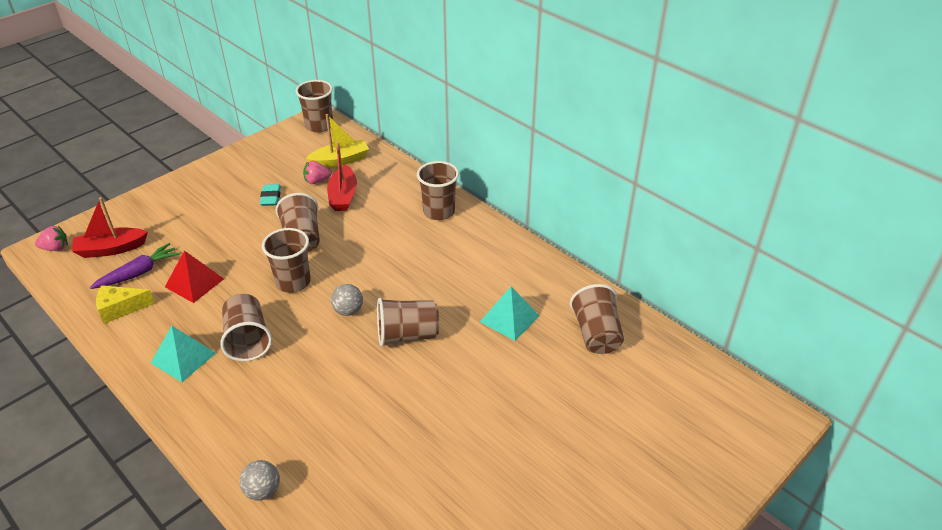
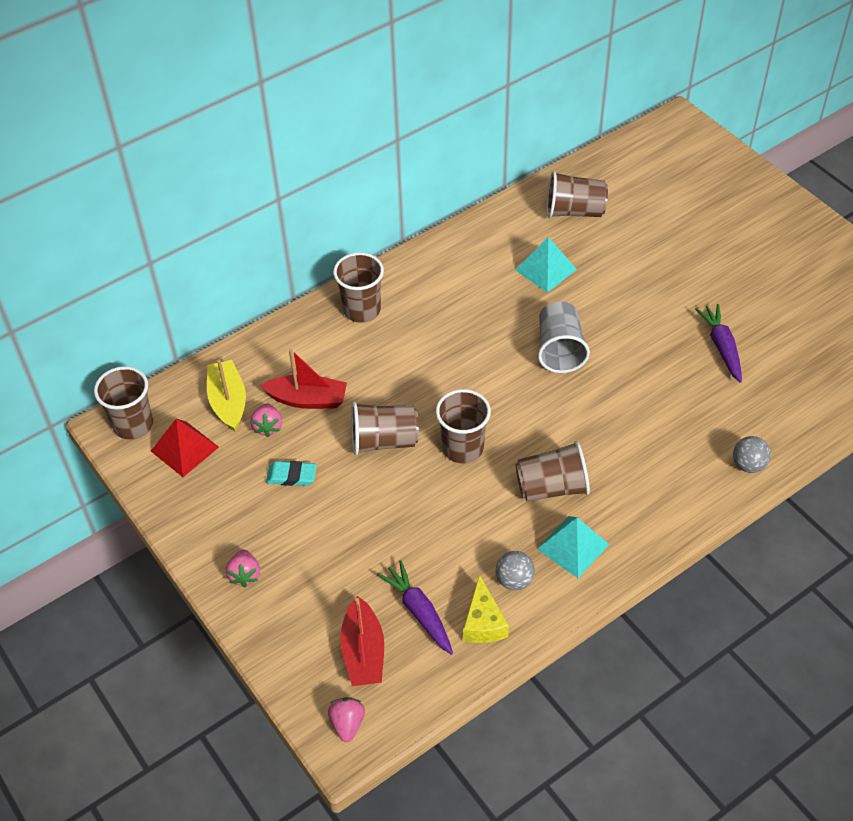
camera: 80 degrees left, 10 degrees up
(188, 188) = (245, 575): none -> pink strawberry
(194, 282) = (447, 548): red pyramid -> red pyramid (184, 449)
(348, 311) = (517, 398): grey ball -> grey ball (514, 580)
(407, 335) = (559, 350): brown cup -> grey cup
(424, 465) = (721, 347): none -> purple carrot

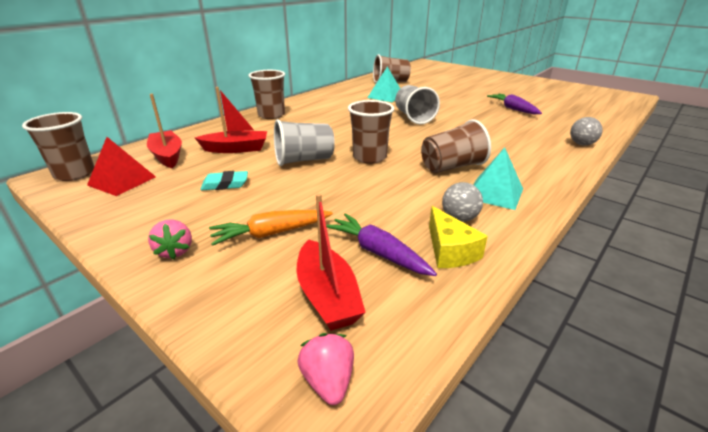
camera: 15 degrees left, 20 degrees down
(228, 402) = (167, 156): yellow boat -> red boat
(268, 427) = (202, 163): pink strawberry -> none
(329, 567) = (271, 233): none -> orange carrot
(384, 441) = (304, 160): brown cup -> grey cup

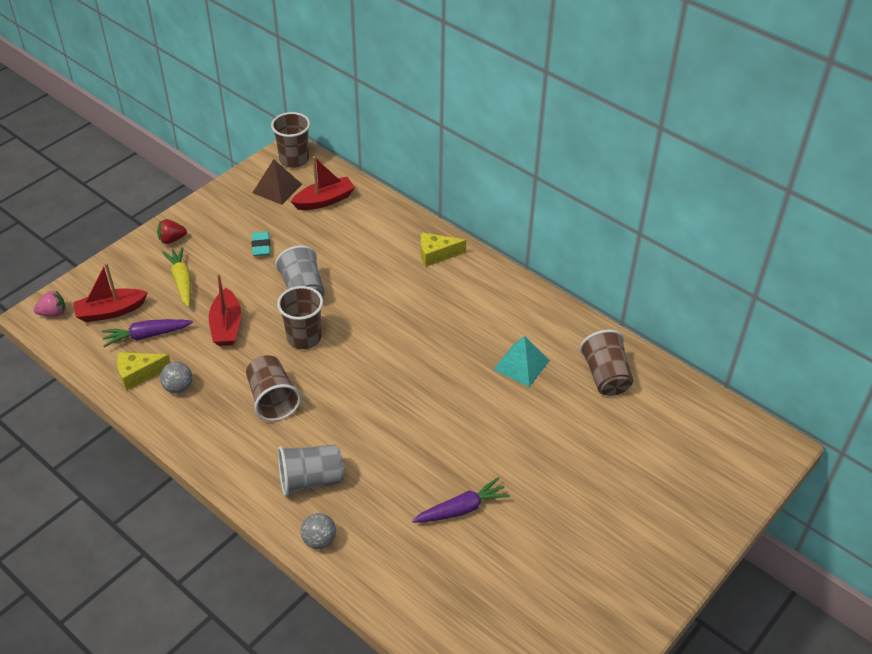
camera: 90 degrees right, 15 degrees up
(122, 181) = (277, 188): red pyramid -> brown pyramid
(175, 251) = (172, 239): pink strawberry -> red strawberry
(236, 149) = (335, 241): red boat -> red boat (226, 326)
(271, 115) = (436, 254): brown cup -> yellow cheese
(271, 233) = (182, 281): orange carrot -> yellow carrot
(378, 252) = (146, 335): purple carrot -> purple carrot turned 150 degrees counterclockwise
(413, 117) = (426, 386): grey cup -> grey cup (311, 480)
(494, 193) = (214, 420): turquoise pyramid -> none

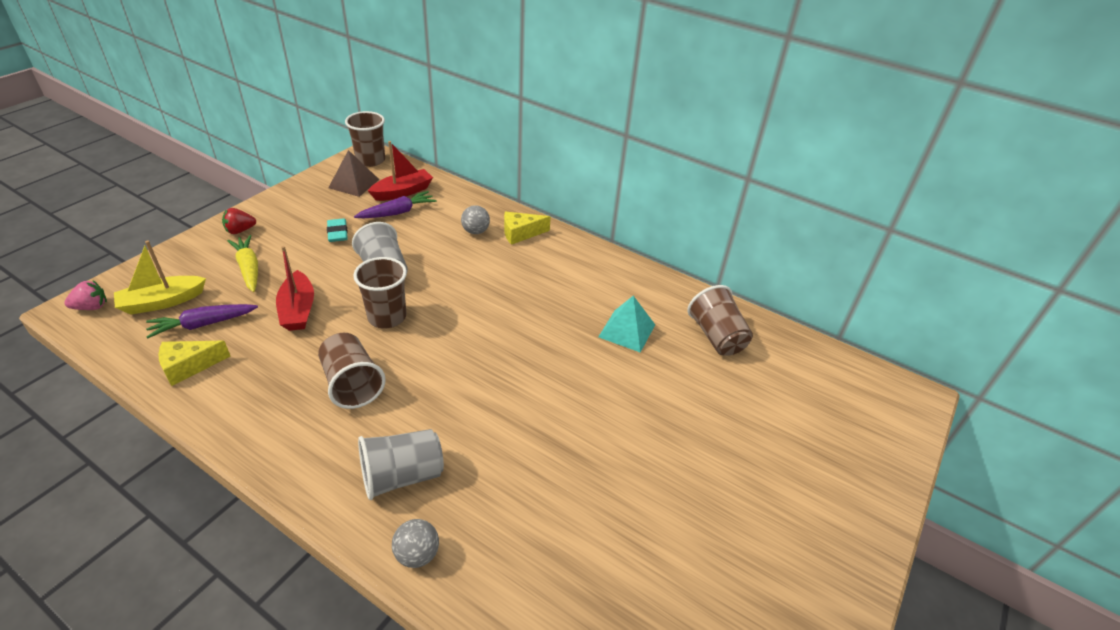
camera: 10 degrees left, 5 degrees down
(110, 311) = (162, 302): red boat -> yellow boat
(178, 387) = (237, 378): grey ball -> grey ball (475, 231)
(462, 509) = (591, 495): purple carrot -> purple carrot (398, 212)

